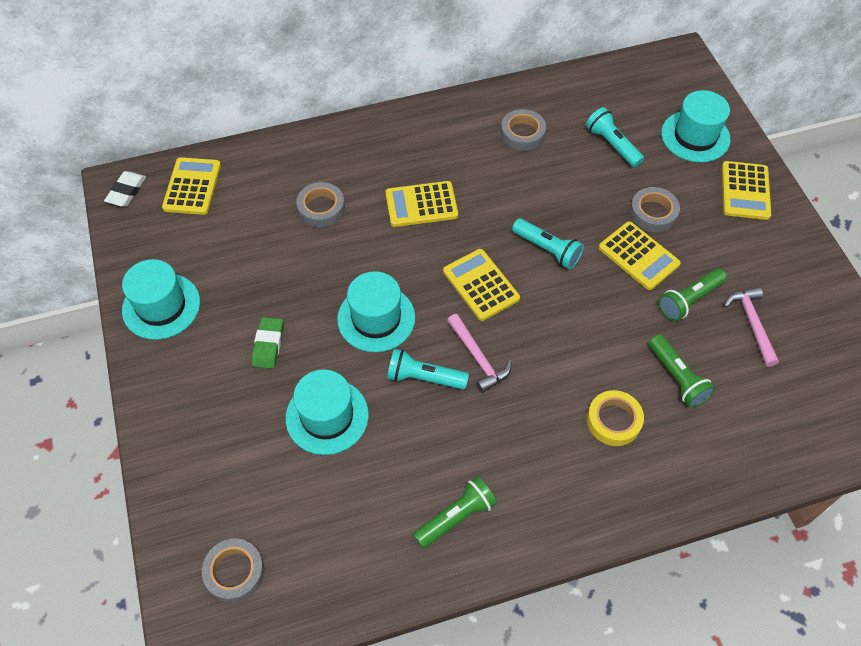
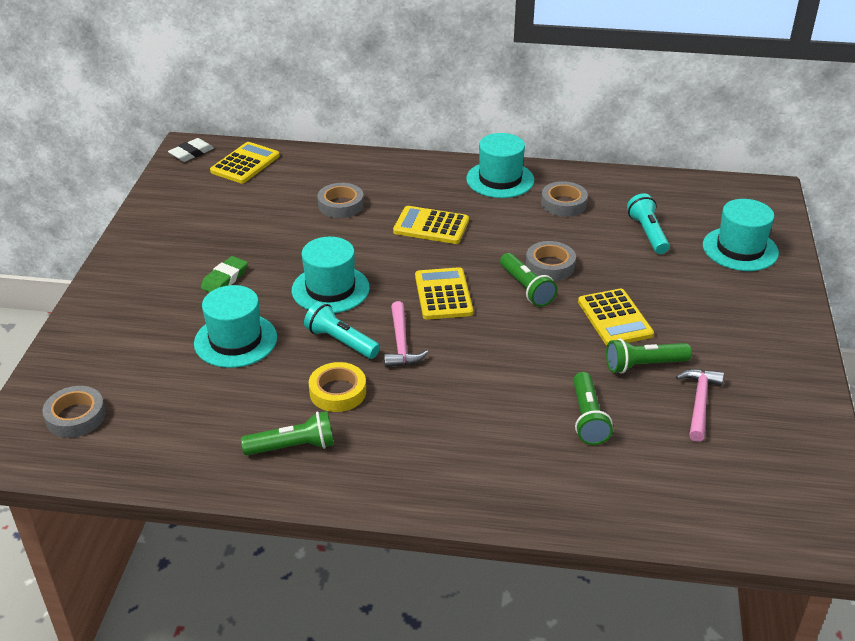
camera: 25 degrees right, 20 degrees down
(161, 306) = (159, 229): turquoise hat -> turquoise hat (500, 179)
(547, 250) = (526, 288): turquoise flashlight -> green flashlight
(613, 421) = (497, 429): yellow tape -> yellow tape (338, 392)
(653, 213) = (653, 292): grey tape -> grey tape (550, 265)
(745, 191) = (765, 302): yellow calculator -> none

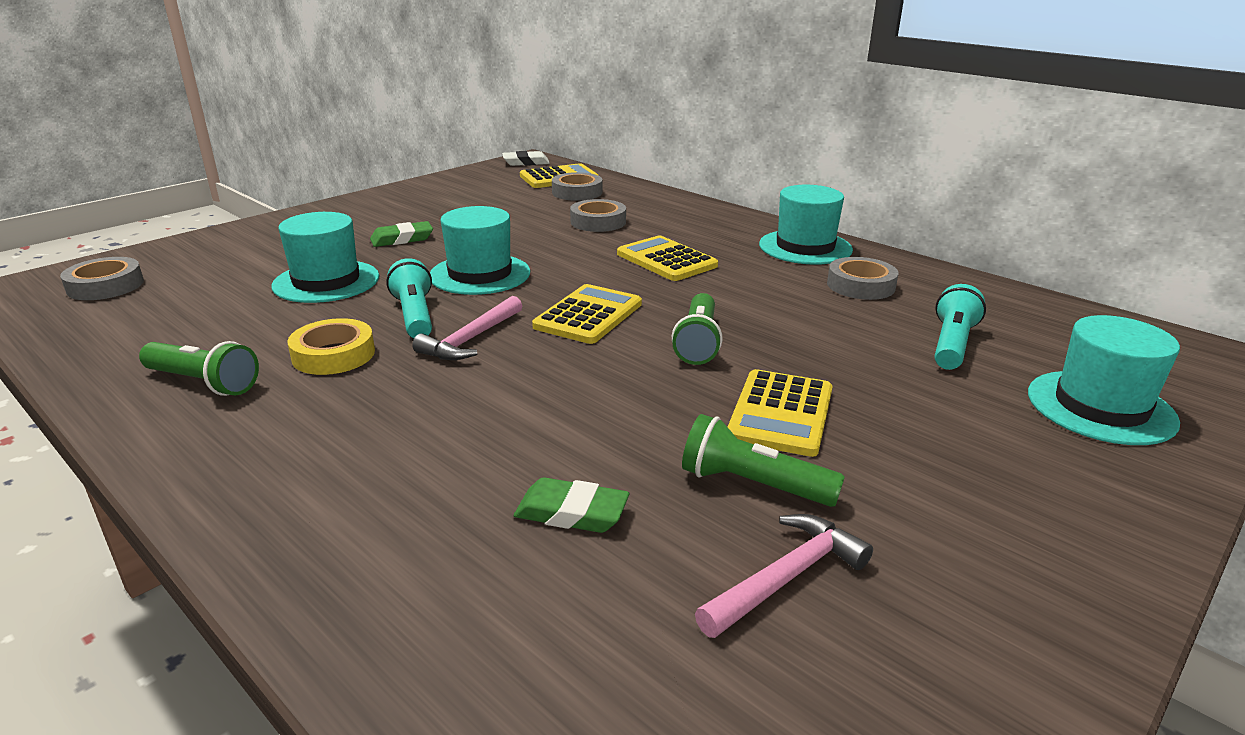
camera: 35 degrees right, 10 degrees down
(550, 265) = (761, 332): grey tape -> grey tape (577, 192)
(587, 418) = (571, 512): green flashlight -> green eraser

